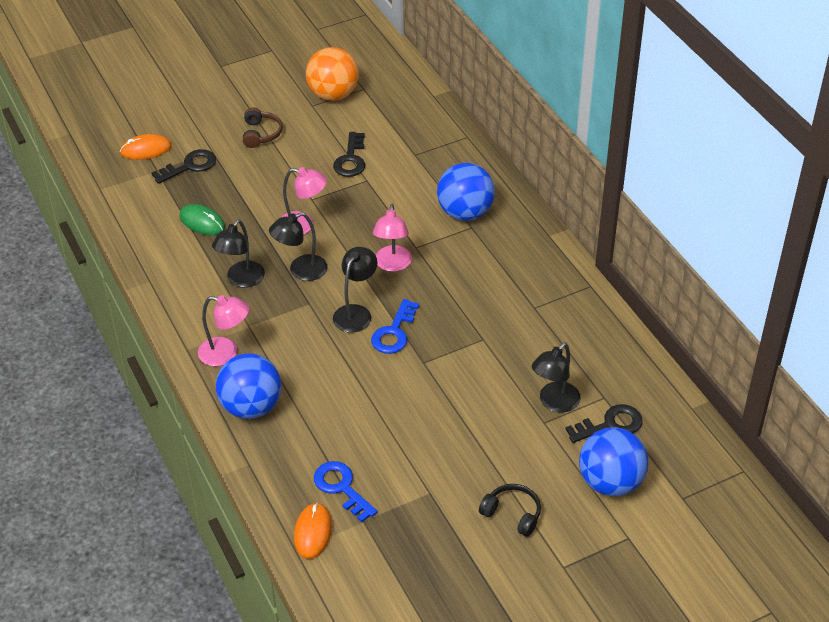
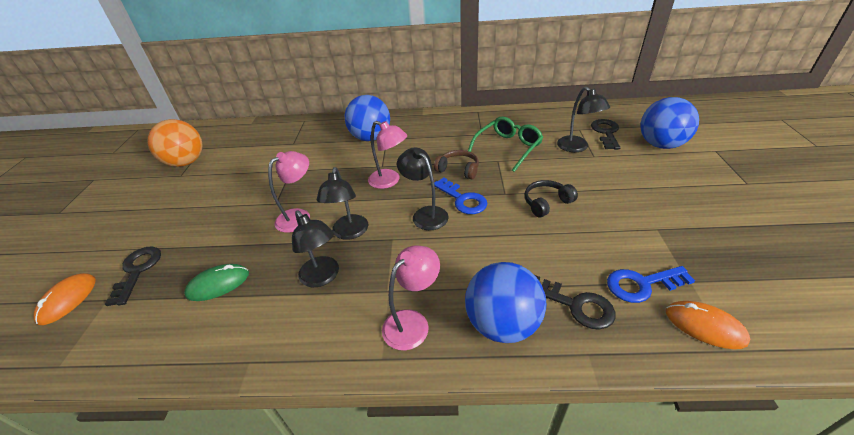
camera: 60 degrees left, 5 degrees down
(261, 134) = (168, 211): brown headphones -> brown headphones (458, 169)
(351, 160) = (260, 172): black key -> black key (576, 305)
(512, 514) = (688, 192): black headphones -> black headphones (546, 203)
(516, 340) = (508, 148): none -> green glasses

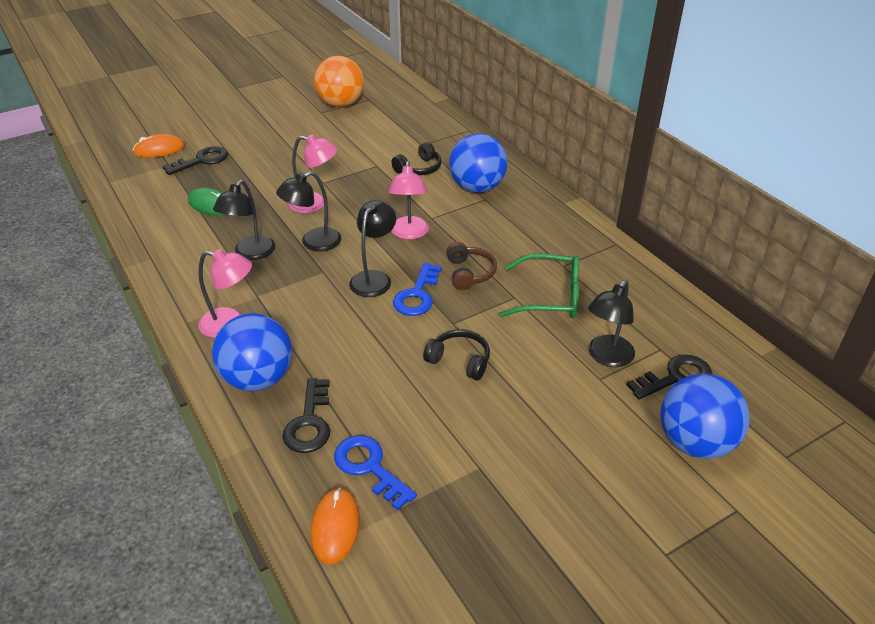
camera: 55 degrees right, 0 degrees up
(319, 153) = (419, 168): none -> black headphones

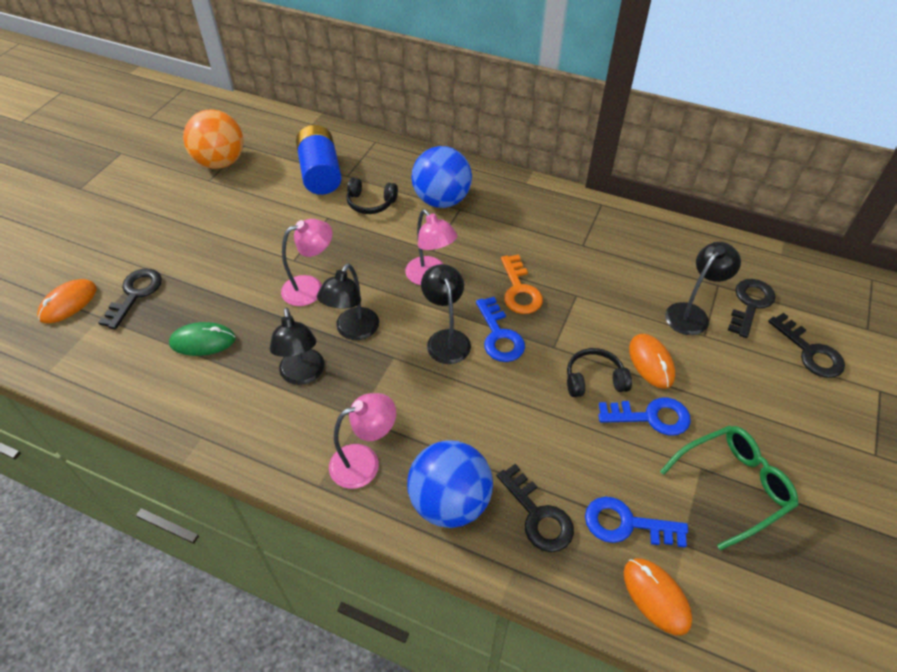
camera: 35 degrees left, 10 degrees up
(403, 136) = (320, 173): none -> blue battery
(419, 168) = (371, 203): black headphones -> black headphones turned 90 degrees clockwise
(469, 273) = (519, 290): brown headphones -> orange key
(478, 410) = (651, 417): none -> blue key
(524, 373) = (651, 362): none -> orange mouse
(550, 297) = (602, 280): green glasses -> green glasses (733, 486)
(606, 357) = (691, 313): black lamp -> black lamp turned 135 degrees counterclockwise
(695, 442) = (810, 352): blue ball -> black key

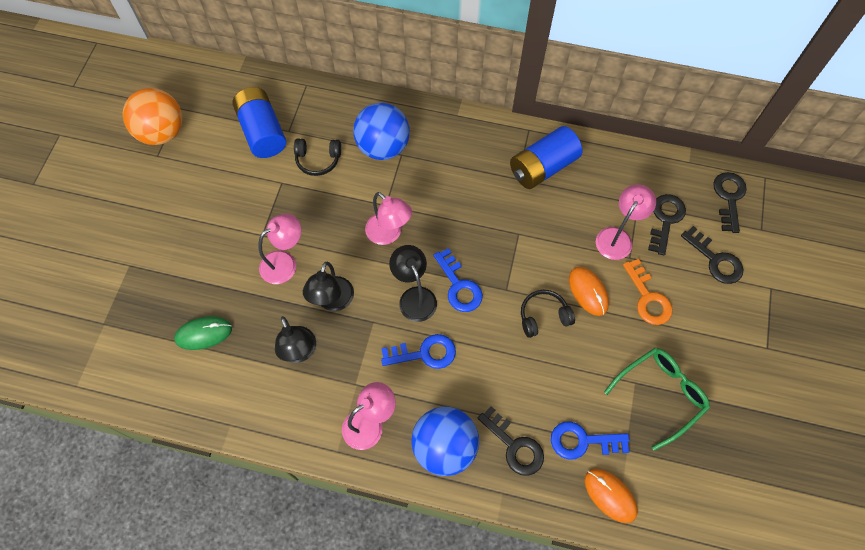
camera: 10 degrees left, 15 degrees up
(68, 303) = (69, 314): orange mouse -> none
(135, 294) = (127, 295): black key -> black key (729, 197)
(519, 290) = (469, 236): orange key -> orange key (648, 298)
(612, 238) = (543, 167): none -> blue battery
(651, 417) = (593, 343): blue key -> blue key (425, 353)
(691, 313) = (617, 237): black lamp -> pink lamp

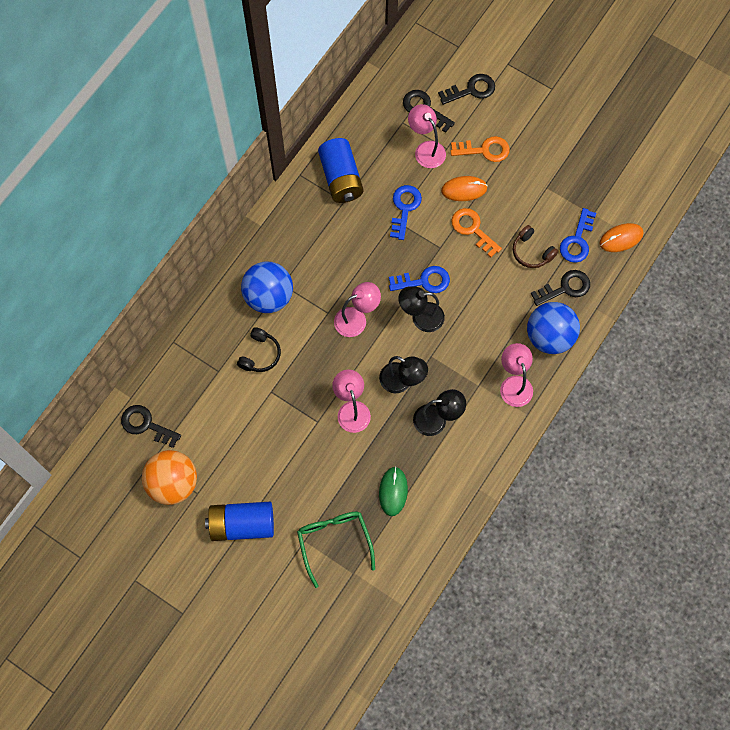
camera: 70 degrees left, 5 degrees up
(262, 132) = (210, 393): blue battery -> blue battery (242, 524)
(425, 353) = (471, 326): blue key -> blue key (404, 208)
(543, 316) = (472, 229): black headphones -> orange key
(544, 391) = (531, 252): none -> brown headphones
(661, 394) = (561, 174): green glasses -> green glasses (334, 542)
(729, 197) = (423, 55): black key -> black key (146, 425)

